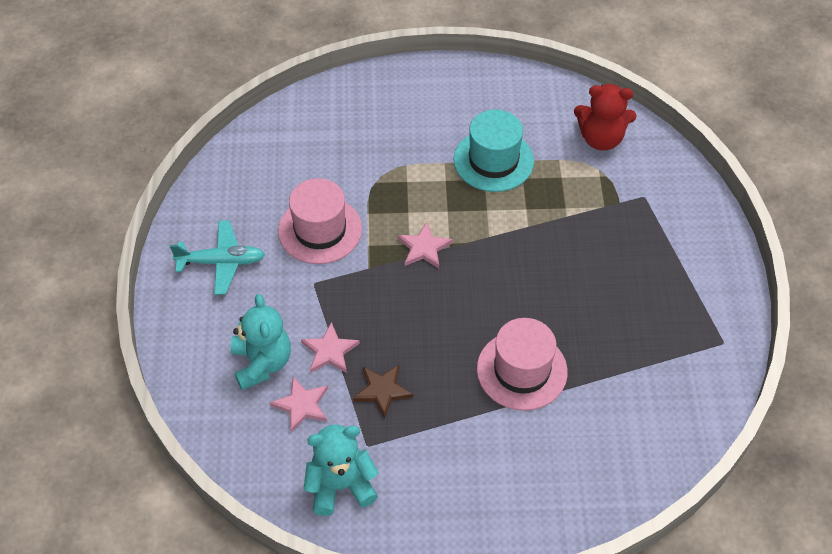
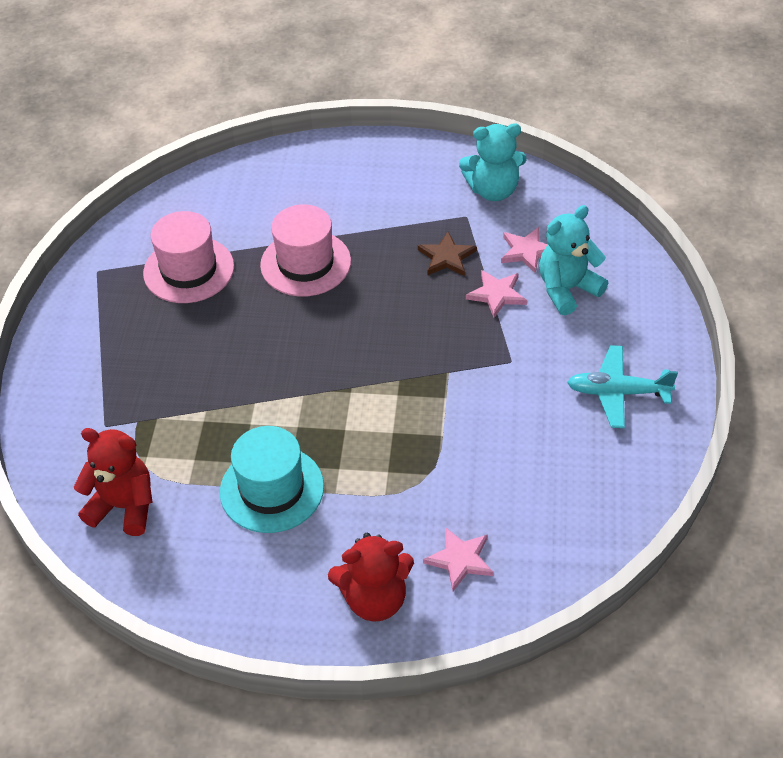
camera: 170 degrees left, 5 degrees down
(262, 363) = (567, 289): turquoise teddy bear -> turquoise teddy bear turned 60 degrees clockwise
(320, 230) = (501, 420): pink hat -> pink hat (189, 270)
(401, 96) = (375, 599): none -> red teddy bear
(424, 248) = (381, 388): pink star -> pink star (460, 559)

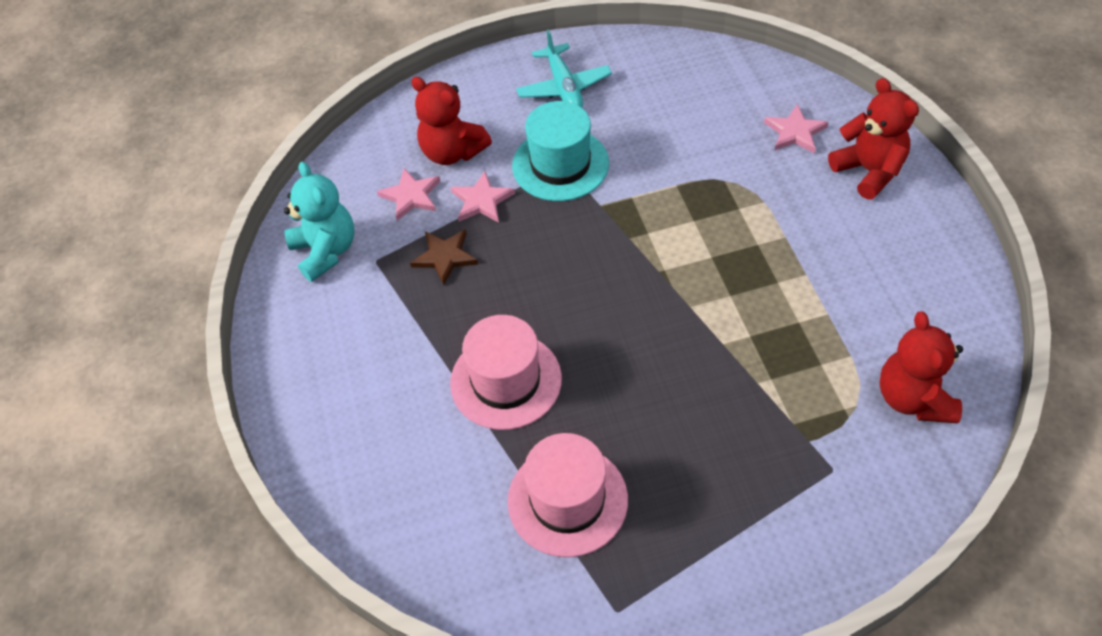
camera: 110 degrees left, 5 degrees up
(272, 489) = (813, 285): turquoise hat -> turquoise hat (560, 164)
(567, 289) = (452, 152): turquoise teddy bear -> red teddy bear

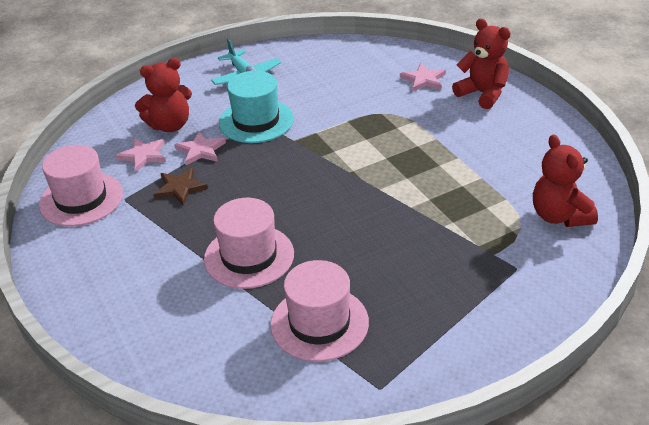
camera: 15 degrees left, 15 degrees down
(325, 251) = (81, 199): turquoise teddy bear -> pink hat
(452, 152) = (170, 125): red teddy bear -> red teddy bear turned 45 degrees counterclockwise

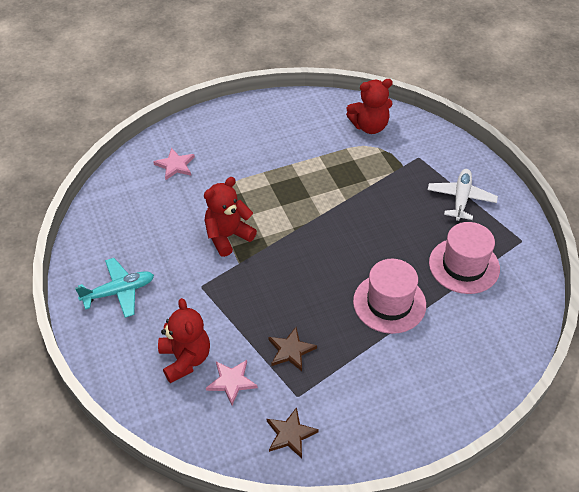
camera: 85 degrees left, 10 degrees up
(81, 199) = (290, 434): pink hat -> brown star
(201, 150) = (236, 333): pink star -> none
(256, 121) = (200, 288): turquoise hat -> none
(446, 317) = (461, 199): none -> white plane
(483, 94) = (210, 134): red teddy bear -> red teddy bear (228, 236)

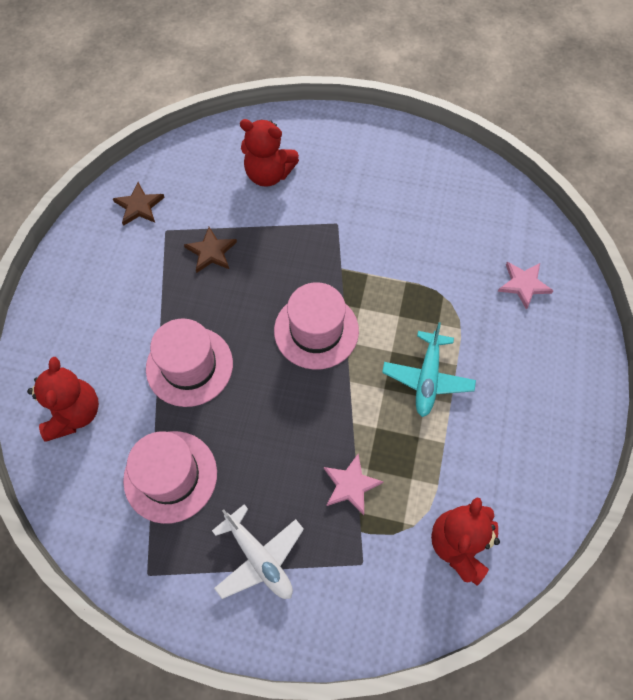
camera: 125 degrees right, 15 degrees up
(119, 292) = (379, 162): turquoise plane -> turquoise plane (427, 378)
(228, 236) = (383, 277): red teddy bear -> red teddy bear (74, 413)
(231, 382) = (219, 194): pink star -> pink star (350, 485)
(300, 250) = (316, 330): none -> pink hat

